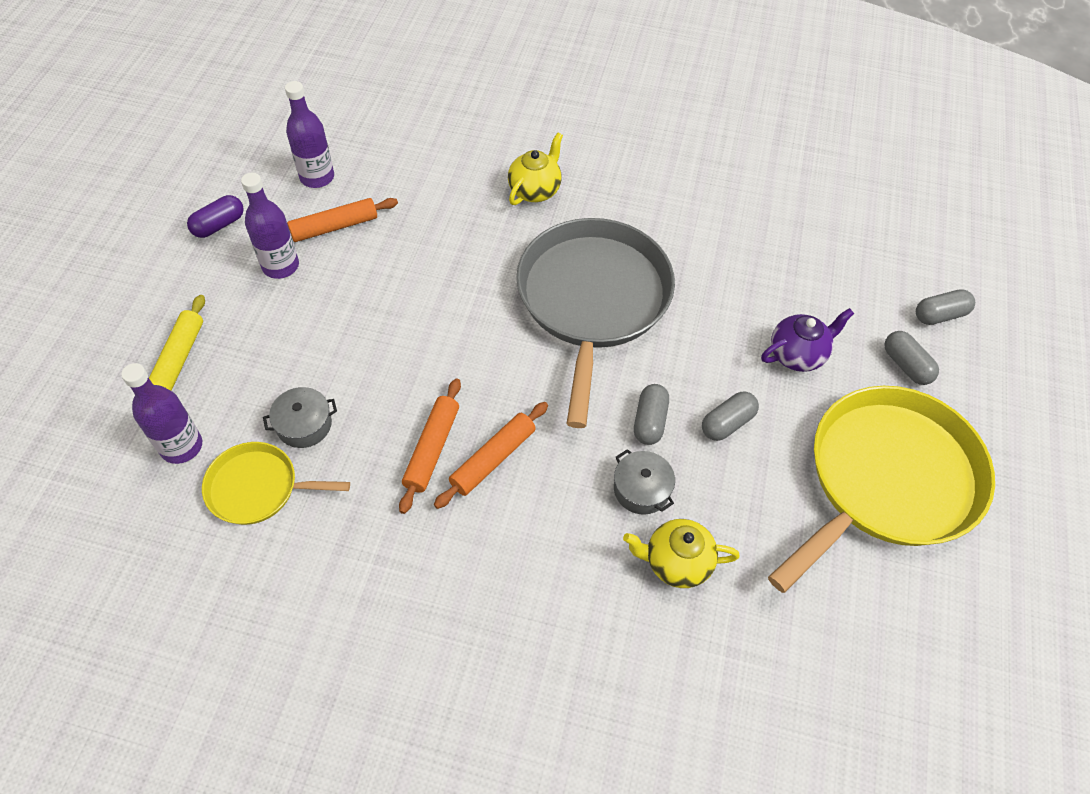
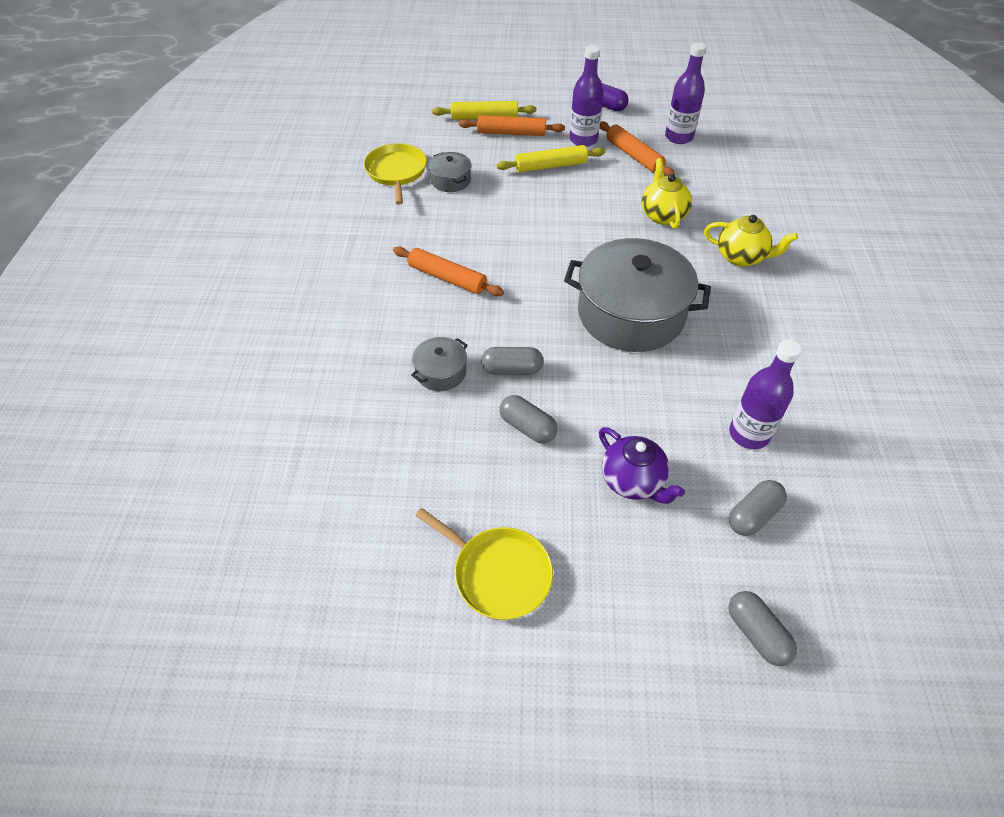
camera: 80 degrees right, 5 degrees down
(181, 446) = (419, 135): purple bottle -> purple bottle (749, 434)
(319, 311) = (550, 166): none -> yellow rolling pin
(432, 449) = (447, 244): orange rolling pin -> orange rolling pin (511, 133)
(593, 300) = (631, 314): grey pan -> grey pot
(676, 562) = (375, 403): yellow teapot -> yellow teapot (662, 215)
(887, 480) = (498, 573): yellow pan -> yellow pan, size x0.50
(906, 365) = (661, 593): grey capsule -> grey capsule (753, 515)

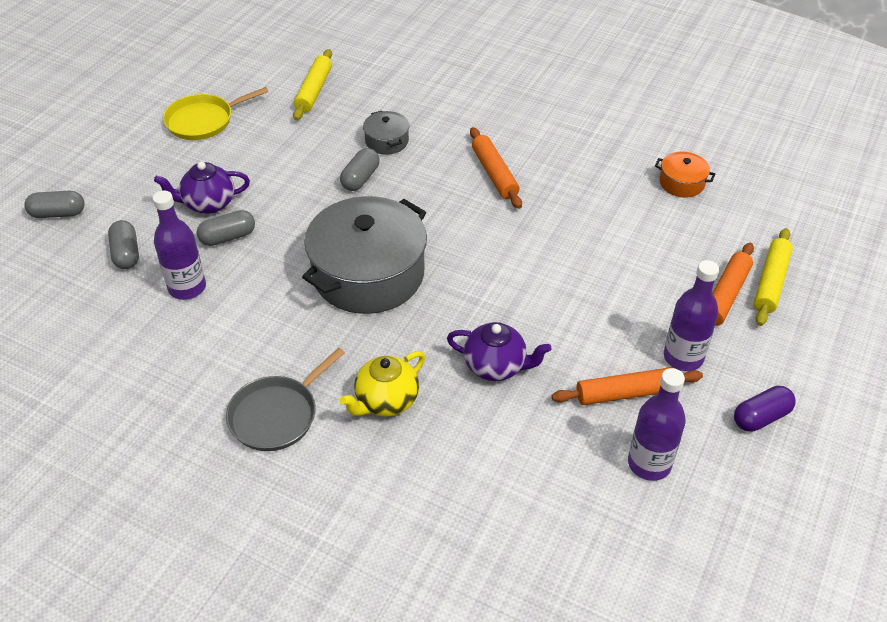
camera: 115 degrees right, 5 degrees down
(396, 172) = (681, 183): yellow pan -> orange pot
(447, 278) = (494, 174): orange rolling pin -> orange rolling pin turned 75 degrees counterclockwise
(451, 180) = (648, 217): grey pot -> none
(527, 427) = (299, 168): grey capsule -> grey capsule (228, 237)
(550, 166) = (639, 305): yellow rolling pin -> yellow rolling pin (314, 91)
(662, 215) = (496, 366): yellow teapot -> purple teapot
(808, 308) = (277, 415): none -> grey pan

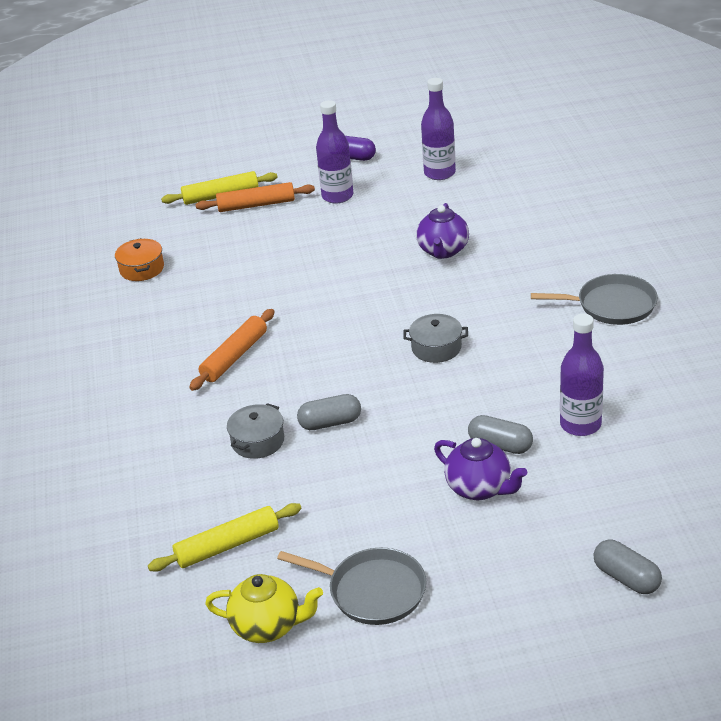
camera: 125 degrees left, 10 degrees down
(126, 253) = (600, 488): grey capsule -> none
(203, 121) = (372, 591): yellow pan -> grey pan
(368, 274) = (436, 348): grey pot -> grey pot, size x0.44
(386, 401) = (534, 273): yellow teapot -> yellow teapot (268, 626)
(496, 366) = (443, 251): purple teapot -> purple teapot turned 150 degrees counterclockwise
(626, 393) = (397, 201): orange rolling pin -> none

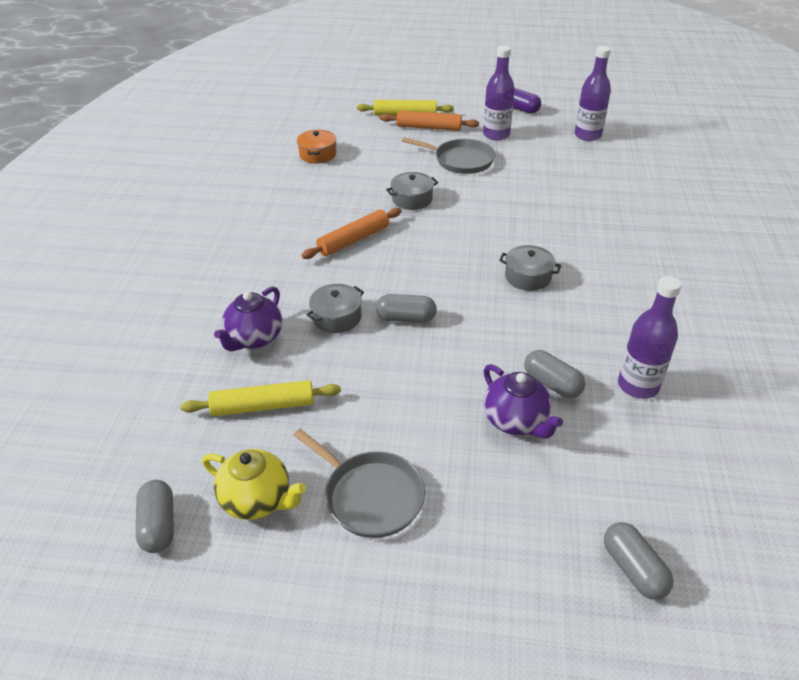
camera: 15 degrees right, 5 degrees up
(185, 674) = (159, 525): none -> grey capsule
(277, 295) = (412, 199): none -> grey pot
(443, 251) = (566, 197): purple teapot -> purple teapot (254, 338)
(612, 305) = (705, 280): grey pan -> grey pan (461, 160)

